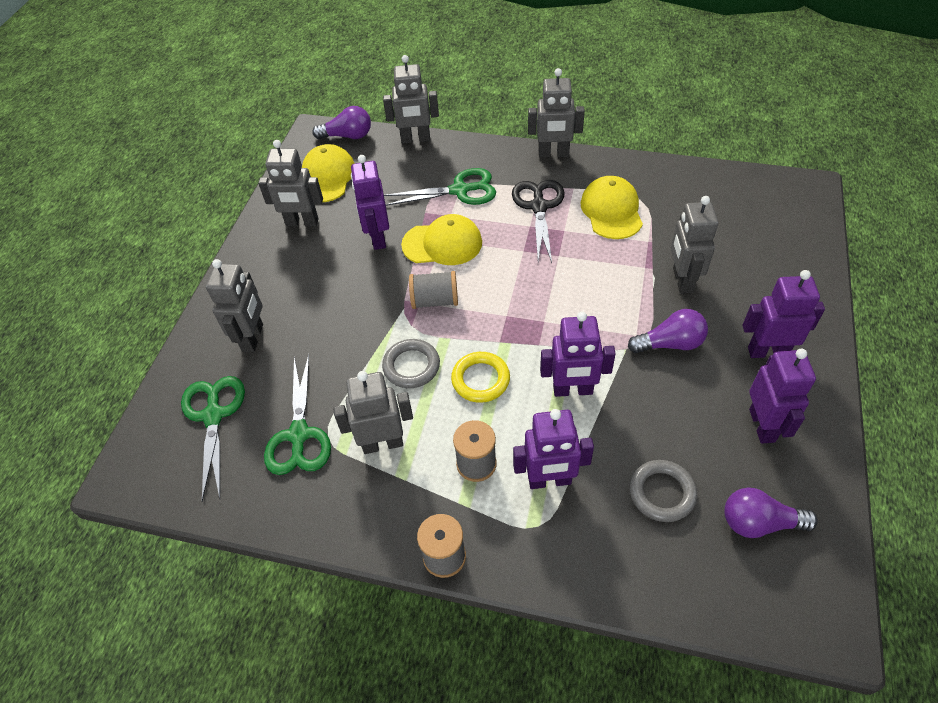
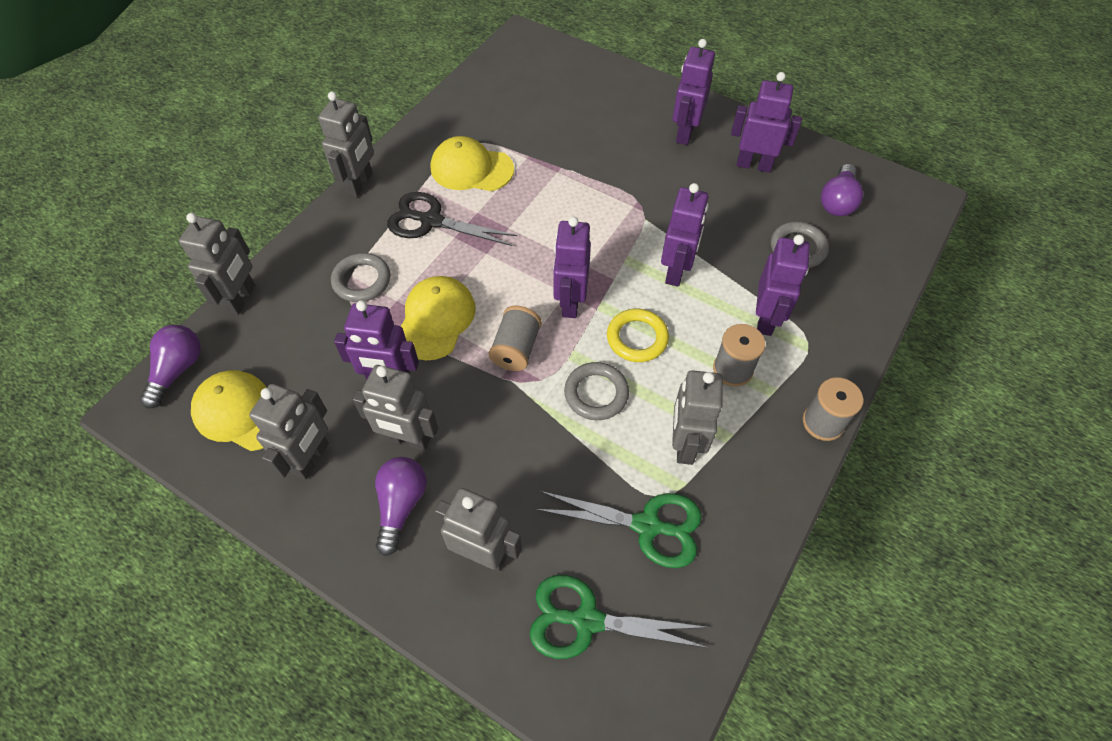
camera: 75 degrees left, 5 degrees up
(460, 190) = (362, 280): green scissors -> grey ring
(498, 321) = (570, 302): none -> purple robot
(670, 344) = (652, 188): purple light bulb -> purple light bulb (401, 505)
(682, 280) = (585, 153): grey robot -> grey robot (408, 439)

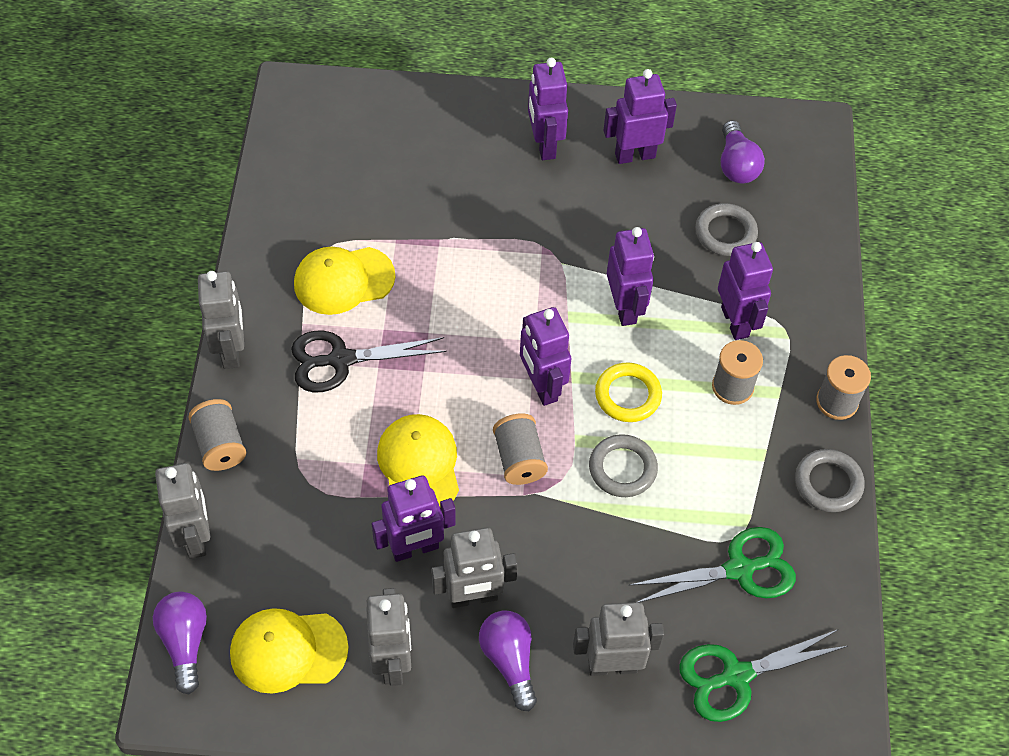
camera: 30 degrees left, 0 degrees up
(305, 244) = (220, 445): none -> grey spool
(362, 280) = (312, 458): grey ring -> grey ring (828, 483)
(684, 444) = (730, 479): grey robot -> none

